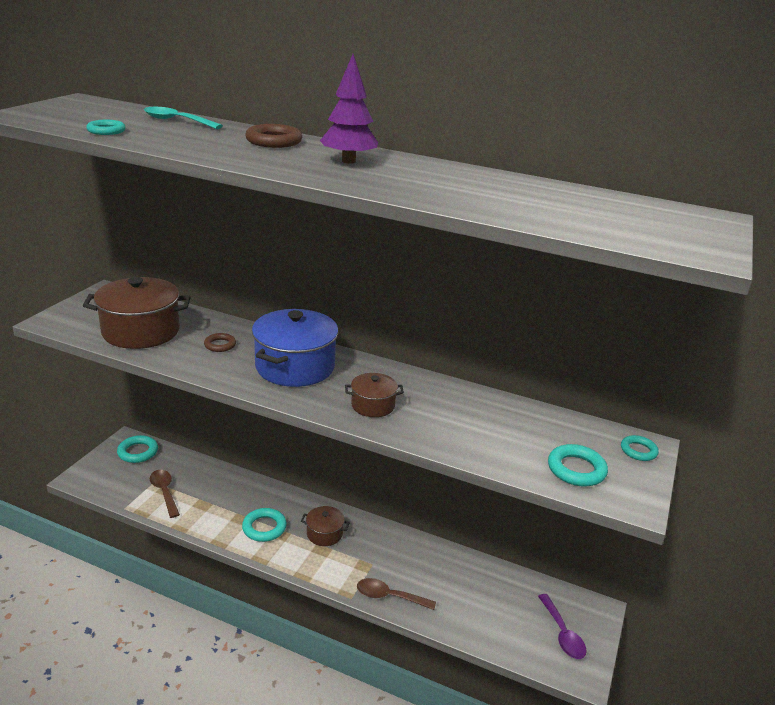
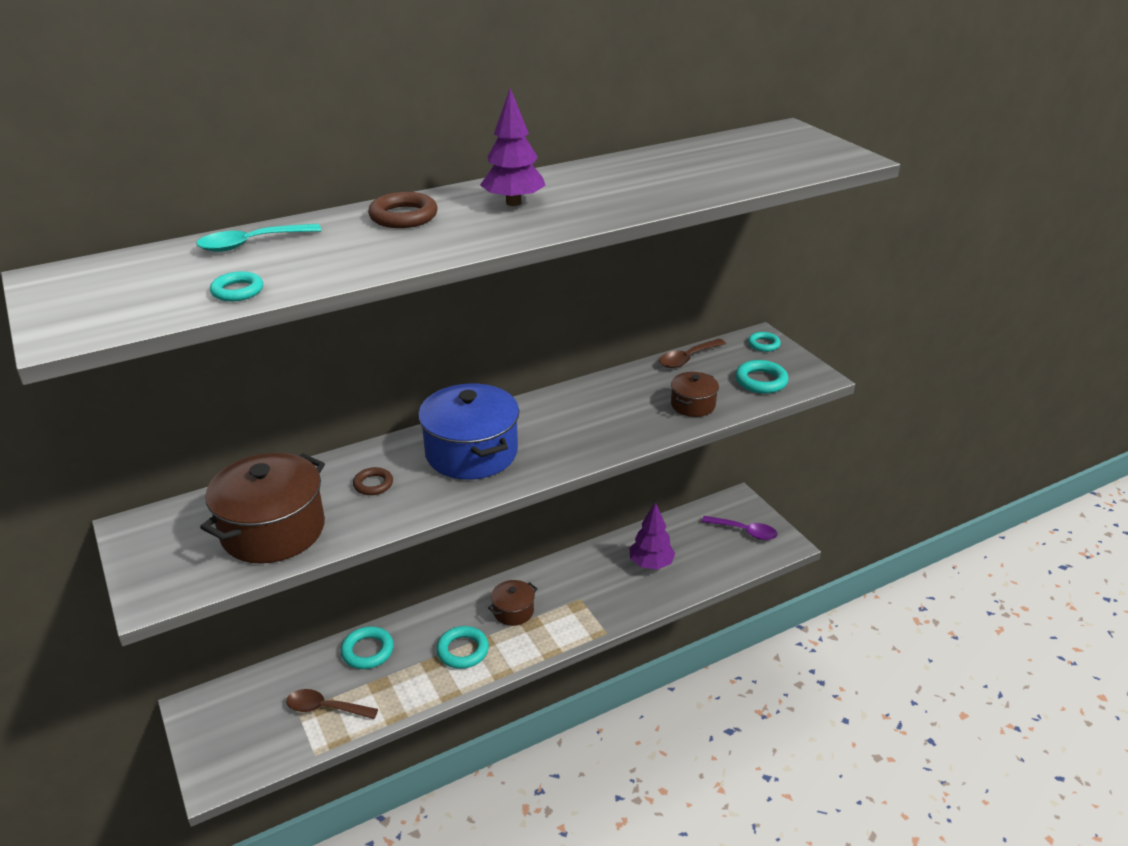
camera: 50 degrees left, 5 degrees up
(138, 452) = (227, 705): turquoise ring -> turquoise ring (367, 651)
(373, 405) = (584, 435): brown pot -> brown pot (693, 405)
(389, 596) = (626, 607): brown spoon -> brown spoon (687, 359)
(453, 588) = (651, 564): none -> purple tree

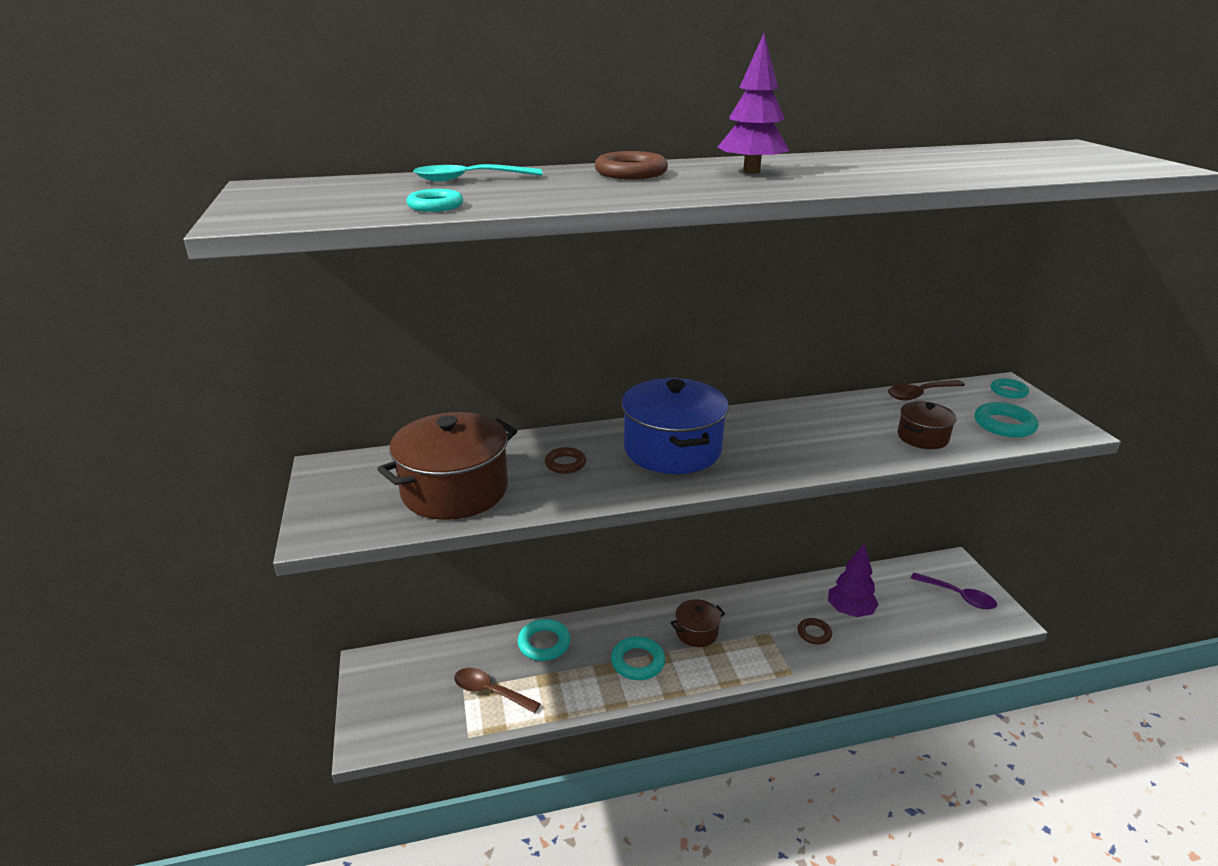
camera: 15 degrees right, 5 degrees down
(621, 591) = (814, 633): none -> brown ring

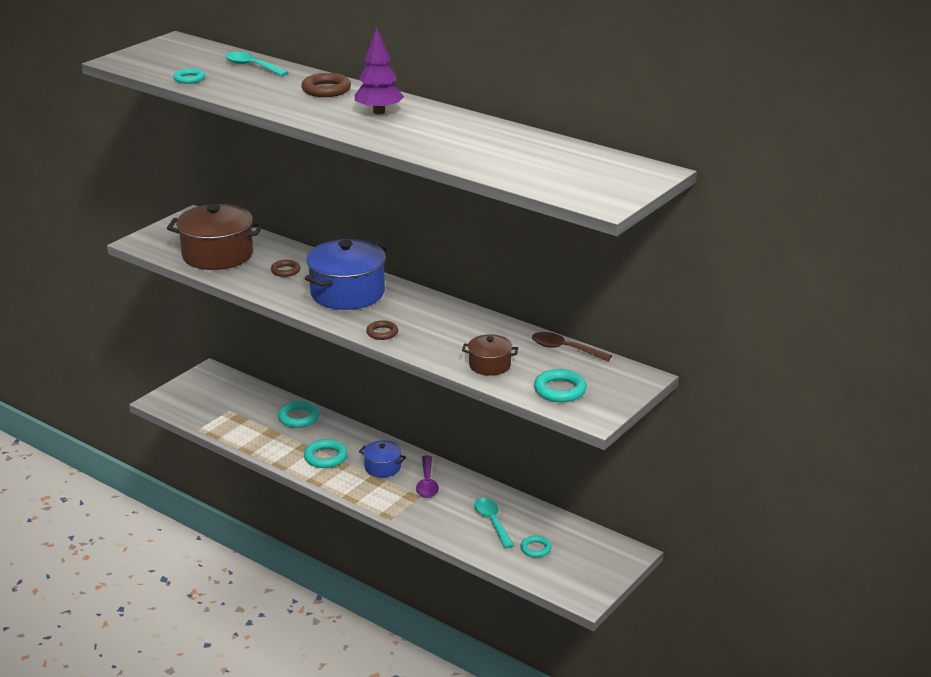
camera: 50 degrees right, 0 degrees up
(490, 691) = (237, 419): brown spoon -> none
(696, 632) = (382, 467): brown pot -> blue pot
(814, 633) = (445, 514): brown ring -> brown ring (382, 333)
(850, 611) = (492, 522): purple tree -> turquoise spoon
(958, 596) = (582, 567): purple spoon -> purple spoon (427, 483)
(1008, 391) = (629, 381): turquoise ring -> turquoise ring (535, 549)

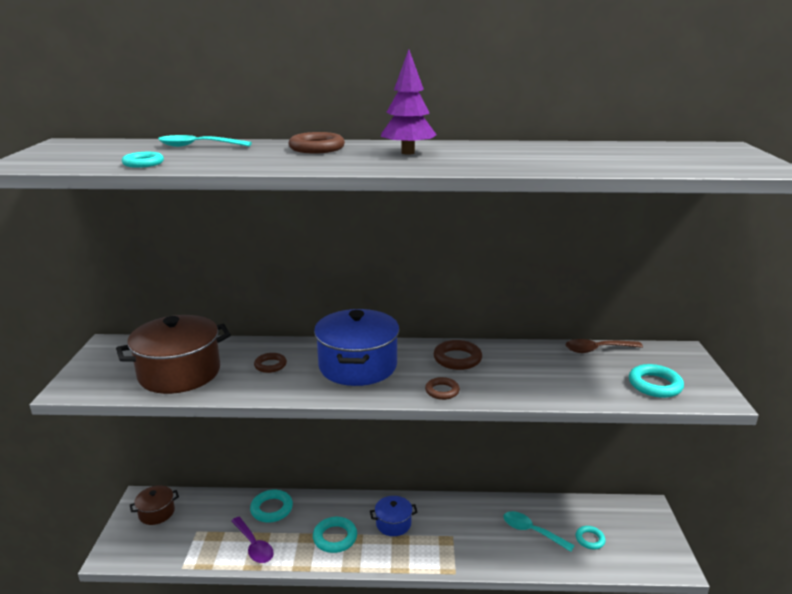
camera: 35 degrees left, 5 degrees down
(427, 483) = (444, 521): purple spoon -> purple spoon (254, 546)
(432, 315) = (457, 359): none -> brown ring
(490, 365) = (571, 385): brown pot -> brown pot (156, 512)

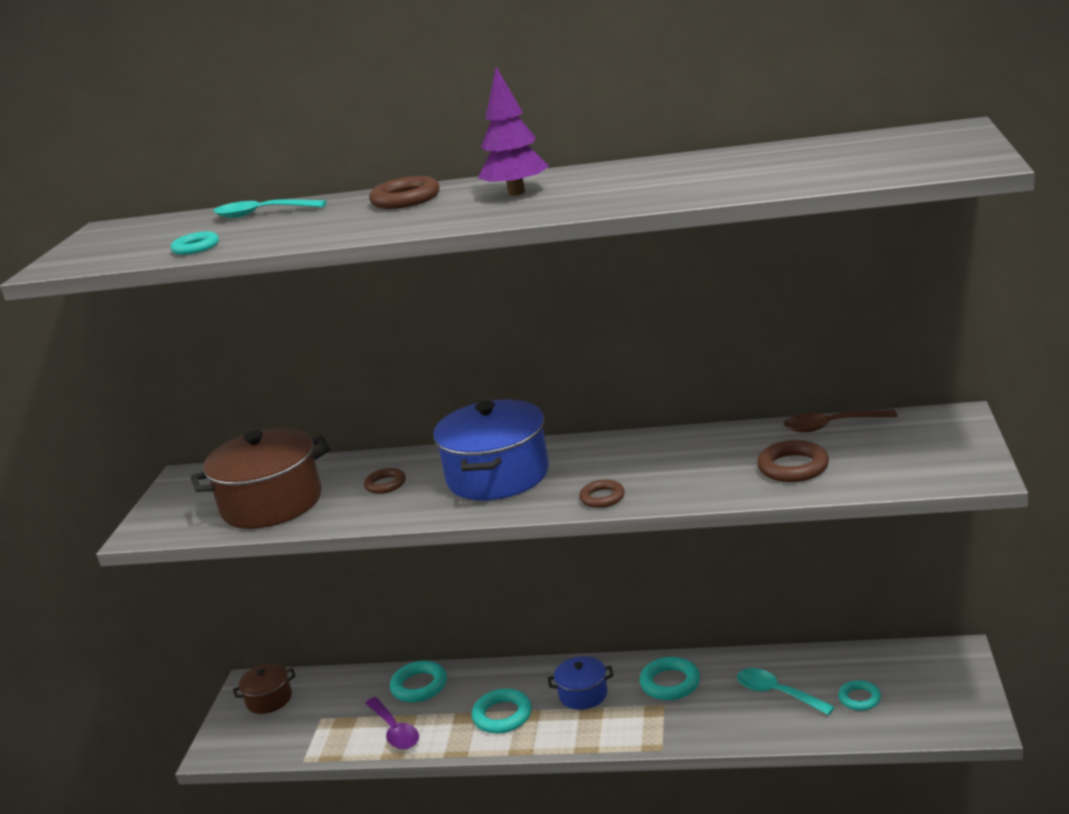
camera: 10 degrees right, 0 degrees up
(457, 359) = (632, 455): brown ring -> brown ring (793, 467)
(655, 385) = (896, 466): turquoise ring -> turquoise ring (670, 683)

